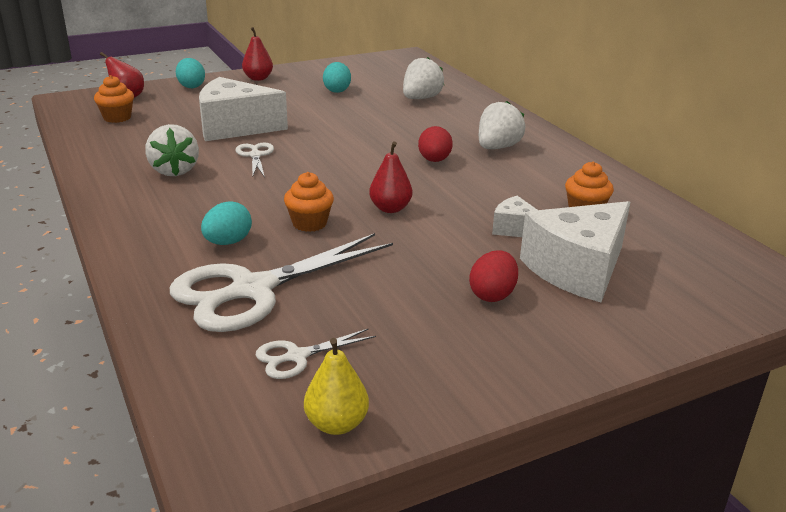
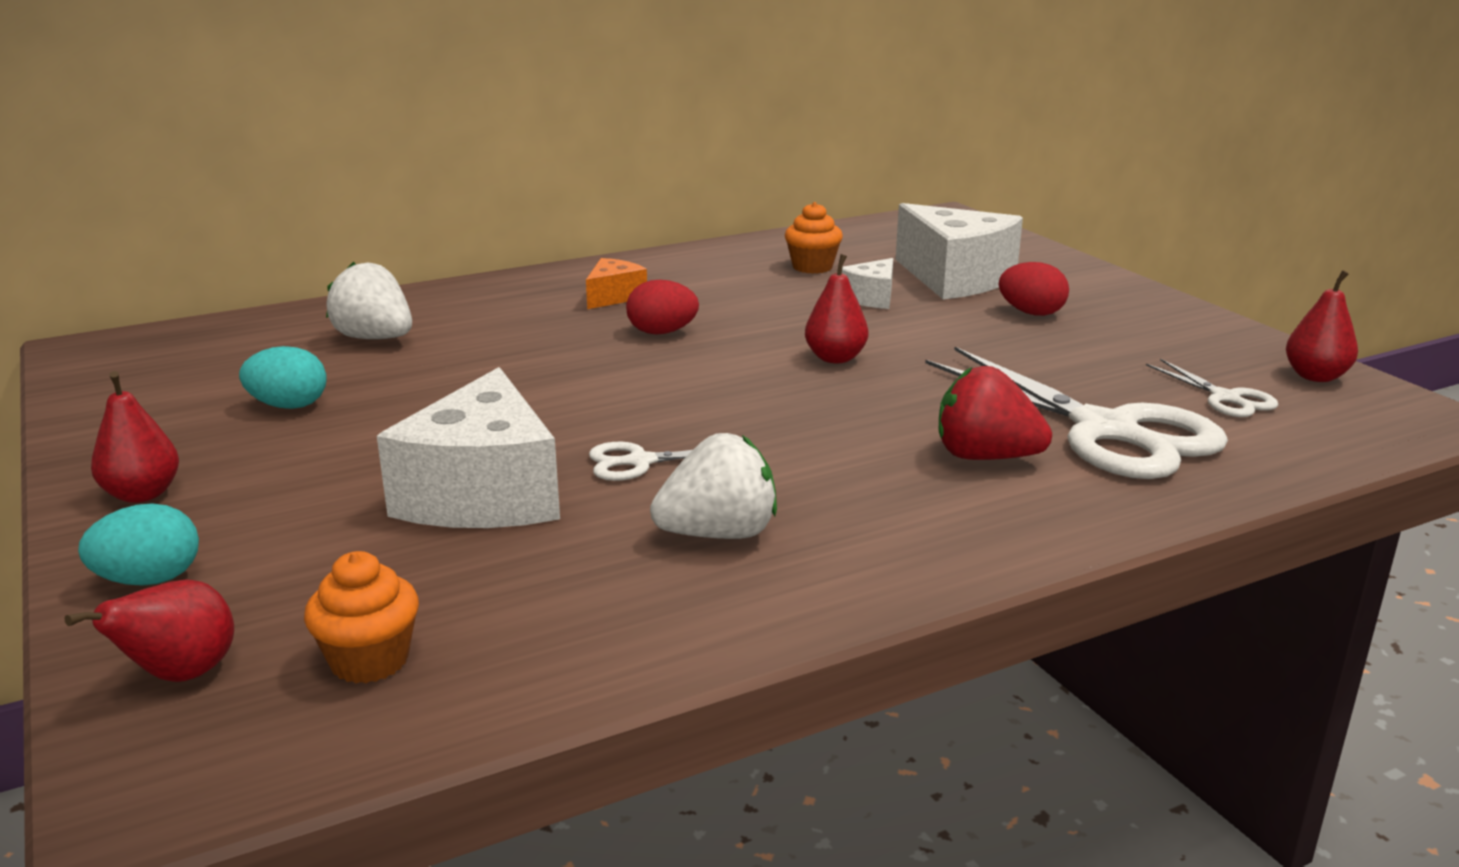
camera: 90 degrees left, 5 degrees down
(228, 242) = (985, 457): turquoise egg -> red strawberry
(309, 223) = (900, 405): orange cupcake -> none
(336, 424) = (1315, 376): yellow pear -> red pear
(497, 147) = (614, 297): white strawberry -> orange cheese

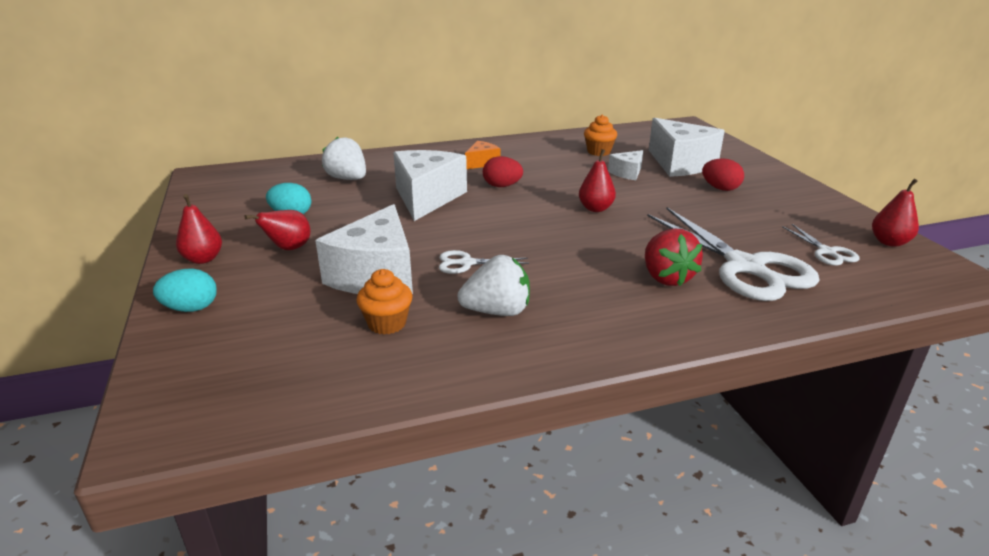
camera: 10 degrees right, 5 degrees up
(180, 675) = (189, 365): red pear -> red pear (288, 248)
(369, 660) = (286, 368): orange cupcake -> orange cupcake (387, 323)
(533, 361) = (426, 198): none -> white cheese
(985, 457) = (666, 278): red strawberry -> red strawberry turned 135 degrees counterclockwise

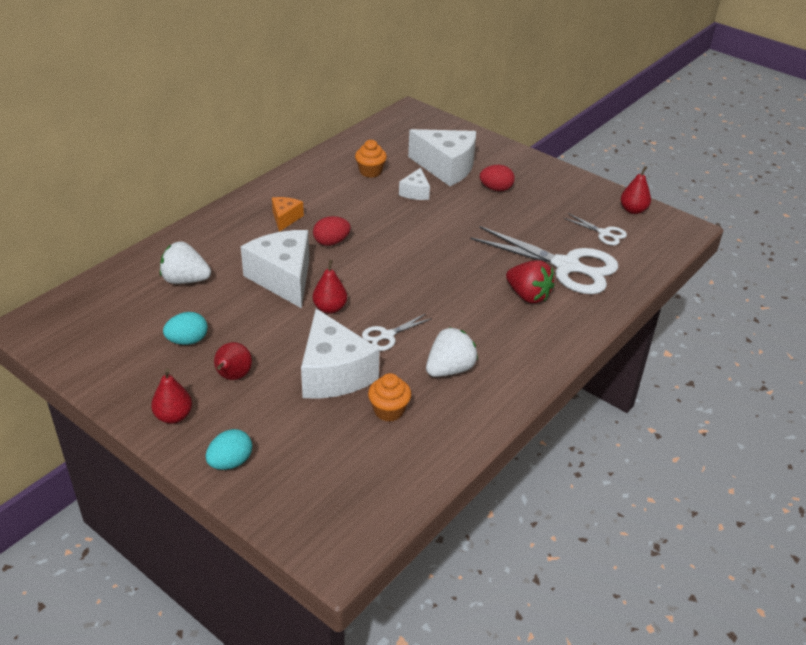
camera: 35 degrees left, 10 degrees up
(595, 208) = (427, 243): red pear -> red pear (330, 308)

